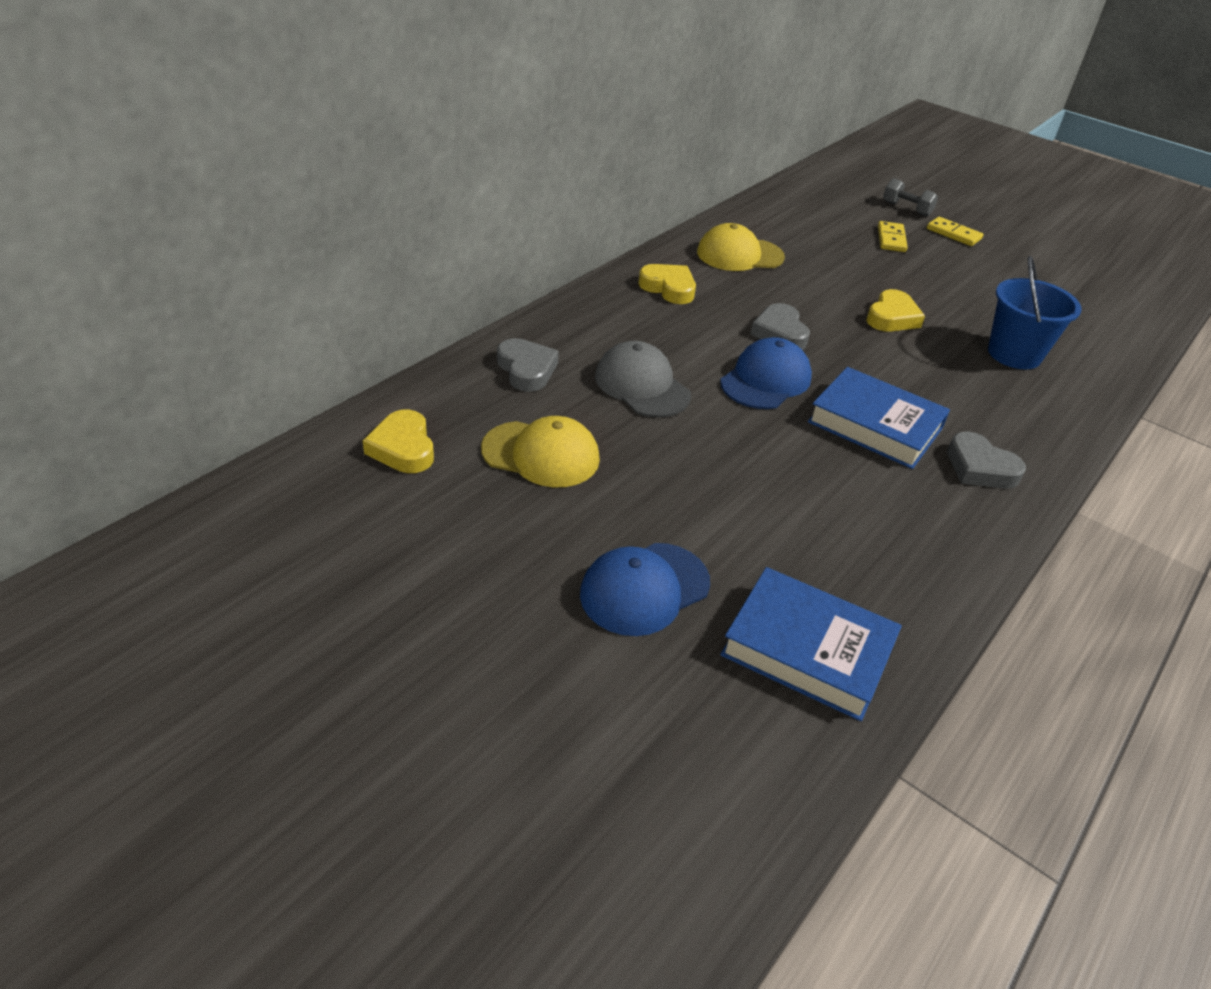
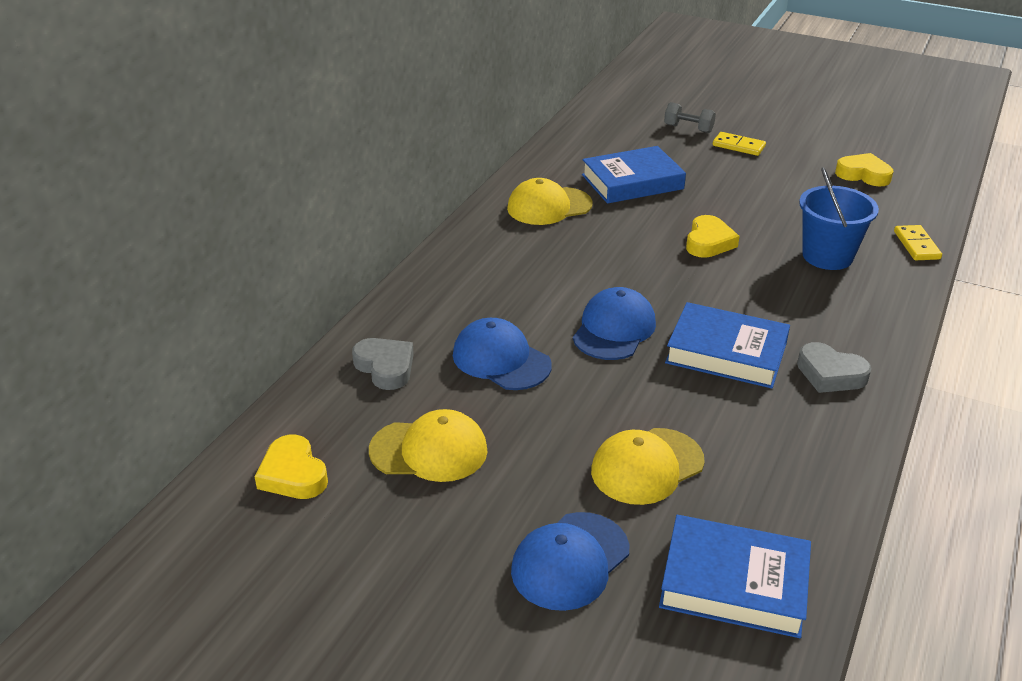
camera: 10 degrees left, 5 degrees down
(642, 385) = (501, 360): grey cap -> blue cap
(668, 288) = (493, 254): yellow heart -> yellow heart (863, 174)
(754, 516) = (647, 466): none -> yellow cap
(780, 333) = (612, 279): grey heart -> none
(832, 247) = (632, 182): none -> blue book
(891, 239) = (684, 162): yellow domino -> yellow domino (916, 245)

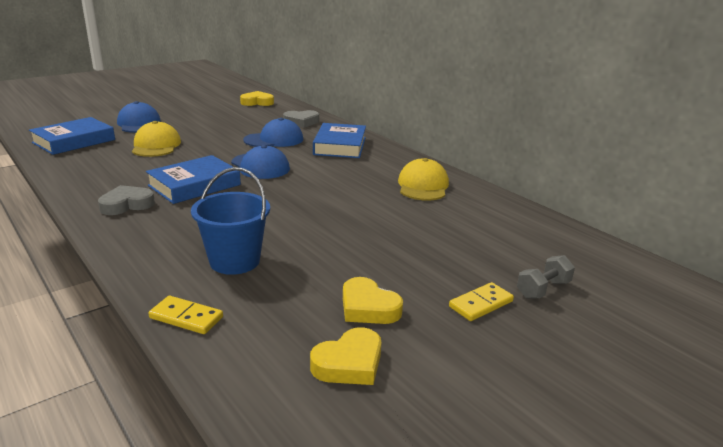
camera: 115 degrees right, 10 degrees down
(429, 450) = (235, 118): yellow cap -> none
(632, 182) = (438, 224): blue book -> blue book (340, 146)
(708, 242) = (315, 222): yellow heart -> yellow heart (368, 307)

